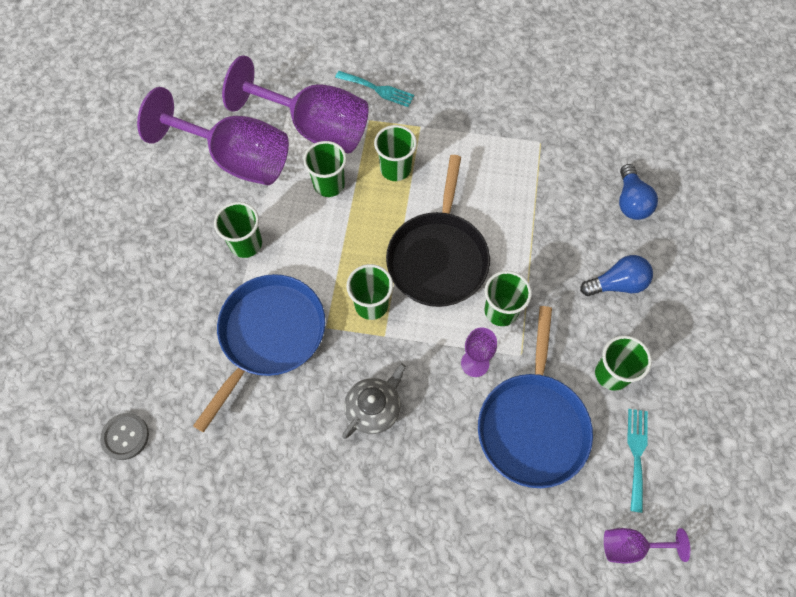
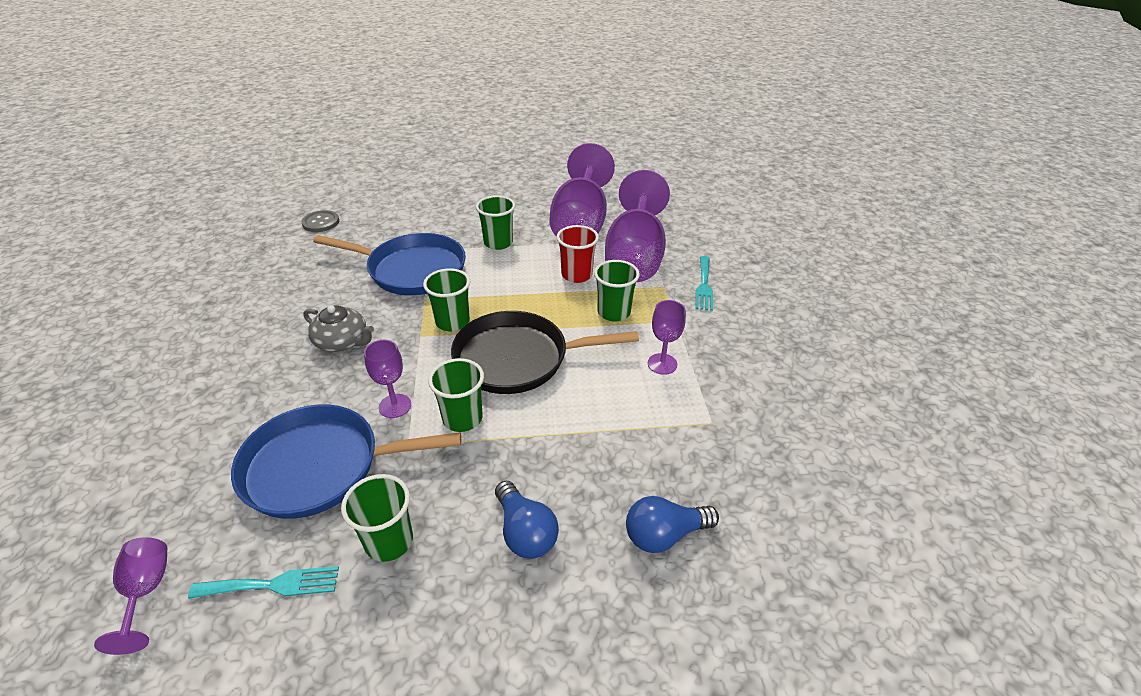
camera: 75 degrees right, 25 degrees down
(329, 184) = (576, 275): green cup -> red cup
(471, 153) = (662, 364): none -> purple goblet

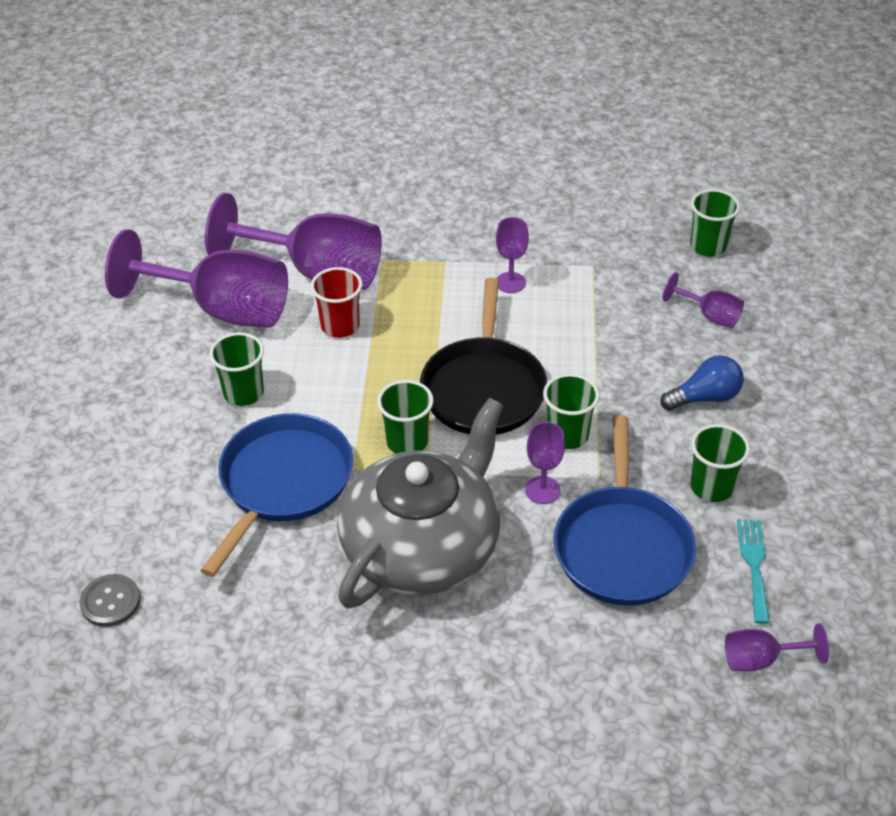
camera: 80 degrees left, 5 degrees up
(342, 341) = (423, 546): grey teapot -> grey teapot, size x2.28
(614, 312) = (420, 305): green cup -> green cup (708, 246)
(664, 535) = (710, 316): blue light bulb -> purple goblet
(704, 285) = (389, 229): turquoise fork -> none

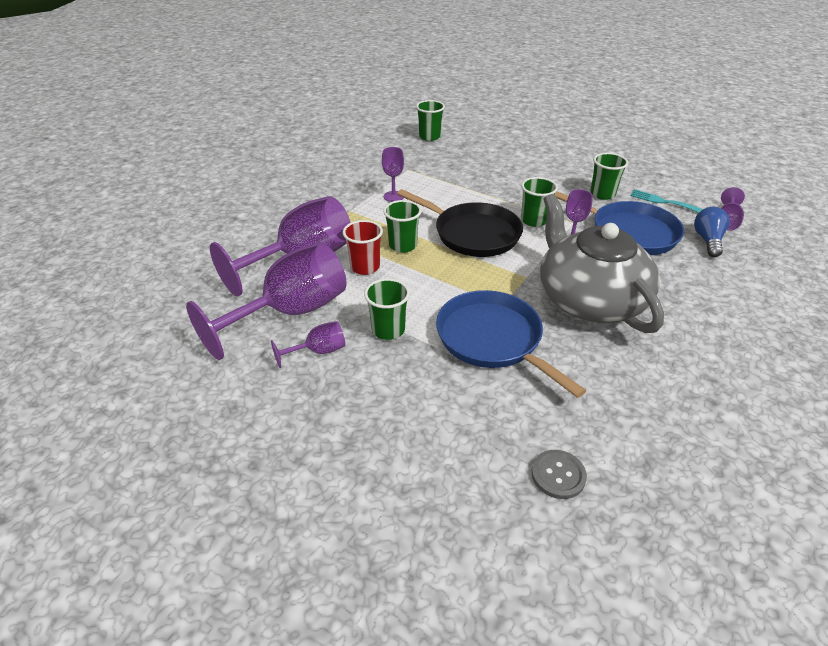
camera: 60 degrees left, 5 degrees down
(407, 442) = (495, 275): green cup -> green cup (403, 245)
(705, 397) = (538, 174): blue light bulb -> blue light bulb (707, 240)
(710, 316) = (480, 153): purple goblet -> purple goblet (318, 351)

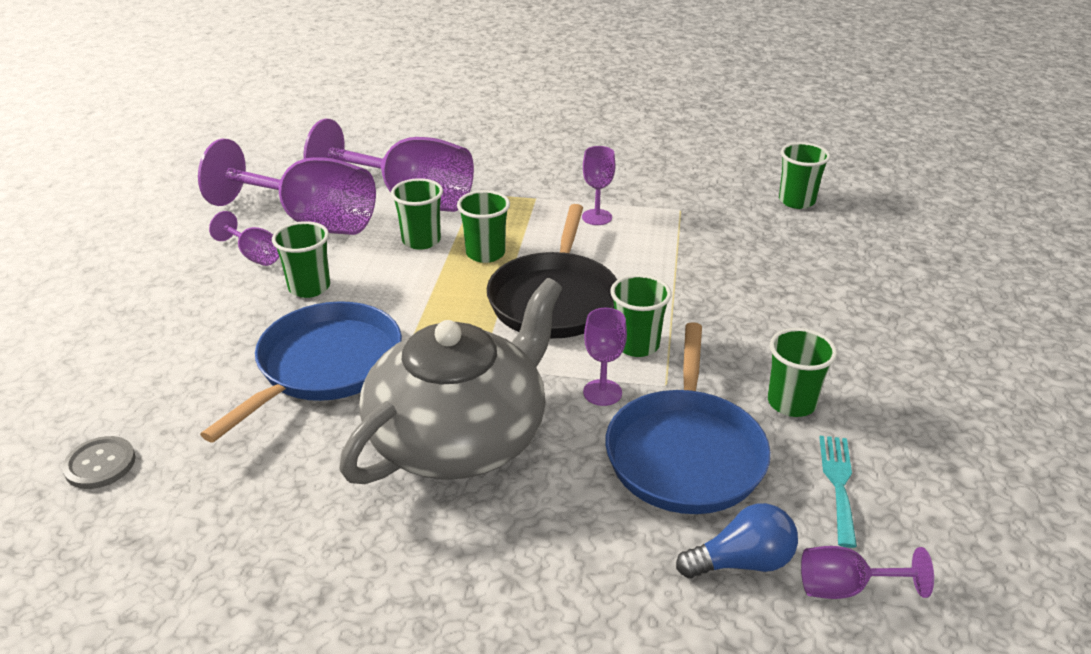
camera: 65 degrees right, 5 degrees down
(365, 267) = (421, 240): red cup -> green cup

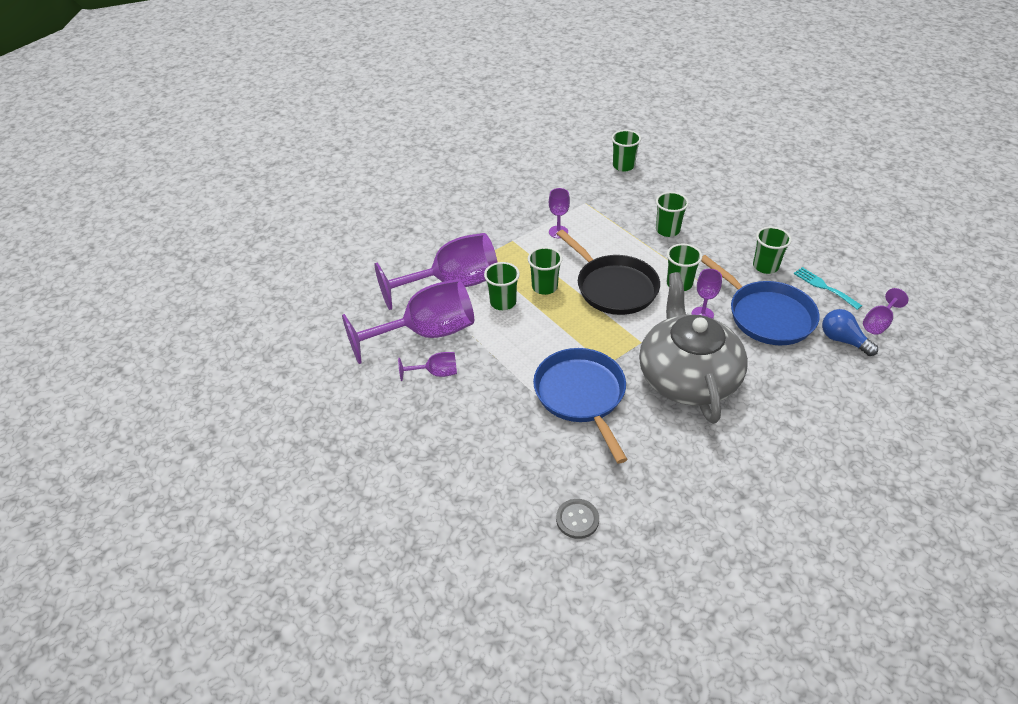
camera: 45 degrees left, 10 degrees up
(309, 287) = (498, 367): green cup -> green cup (667, 230)
(742, 562) = (843, 340): blue light bulb -> blue light bulb turned 75 degrees counterclockwise

